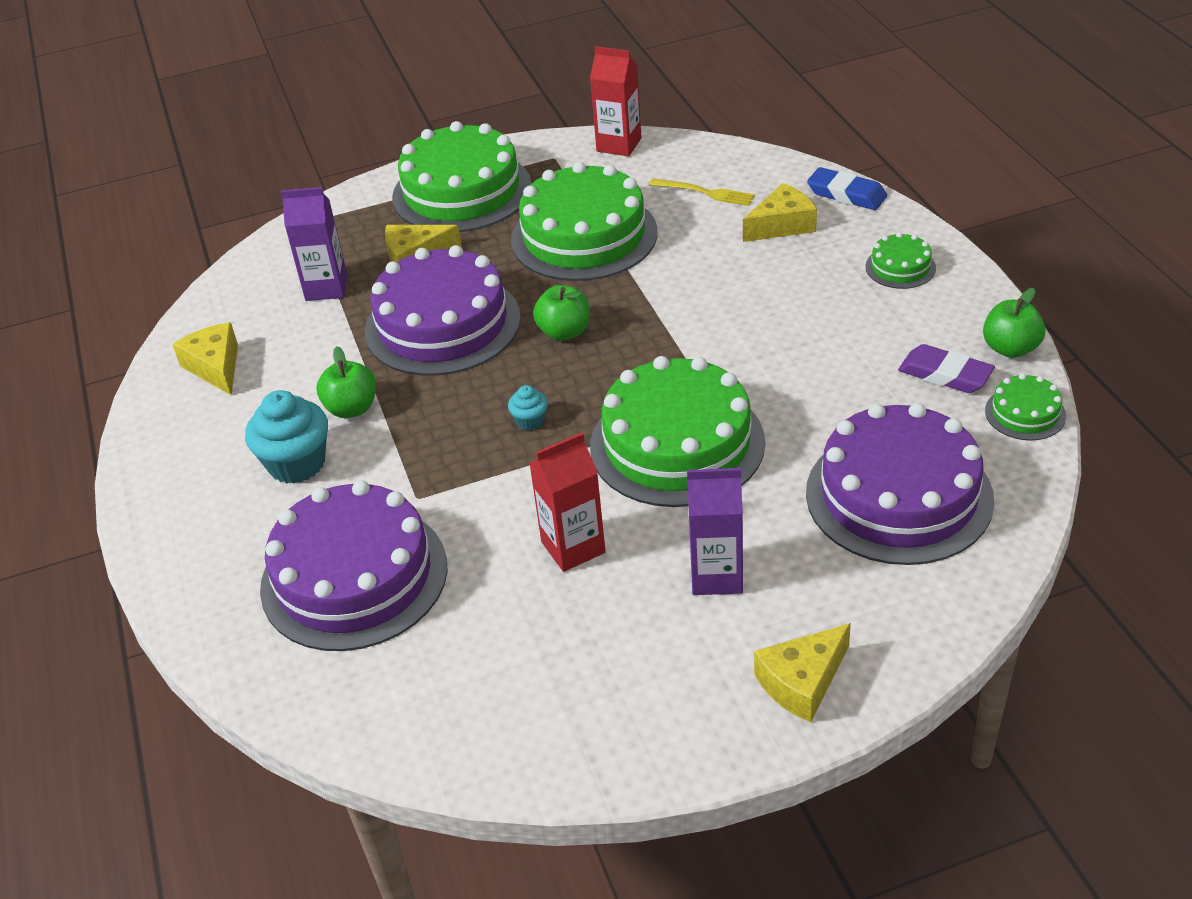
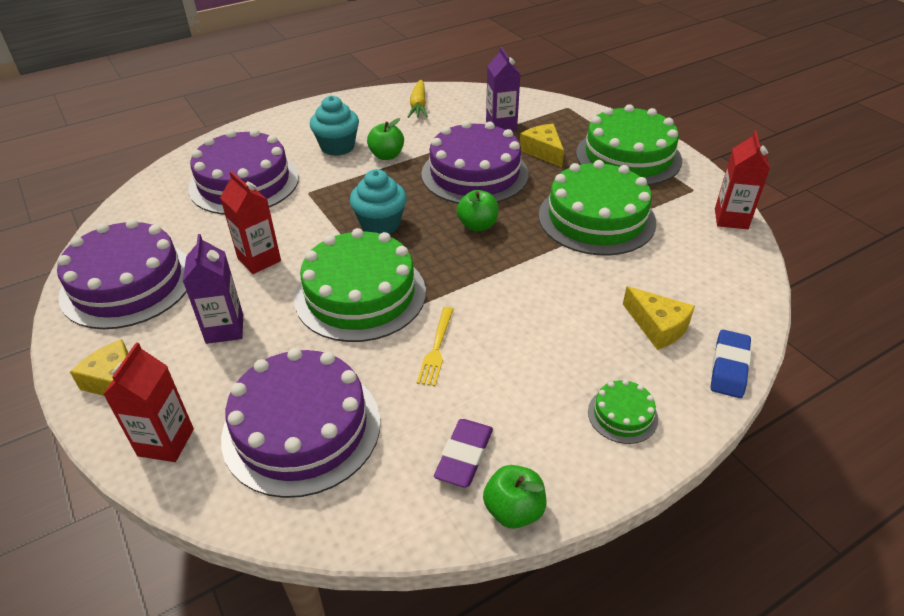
camera: 75 degrees right, 0 degrees up
(215, 367) = (418, 105): yellow cheese -> yellow carrot
(530, 421) = (380, 224): turquoise cupcake -> turquoise cupcake, size x2.02
(587, 701) = (127, 283): none -> purple cake
(706, 193) = (685, 275): yellow fork -> yellow fork (436, 349)
(911, 616) = (166, 442): none -> red carton
(1025, 413) = (414, 523): green cake -> none

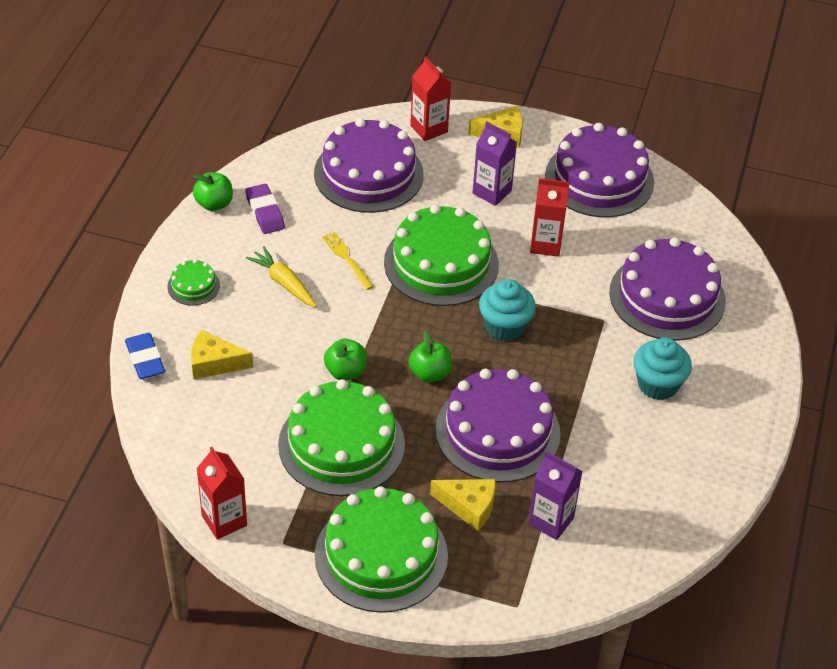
camera: 135 degrees right, 5 degrees up
(387, 155) = (601, 403): green apple -> green apple (345, 372)
(418, 105) = (669, 497): yellow carrot -> yellow carrot (284, 283)

